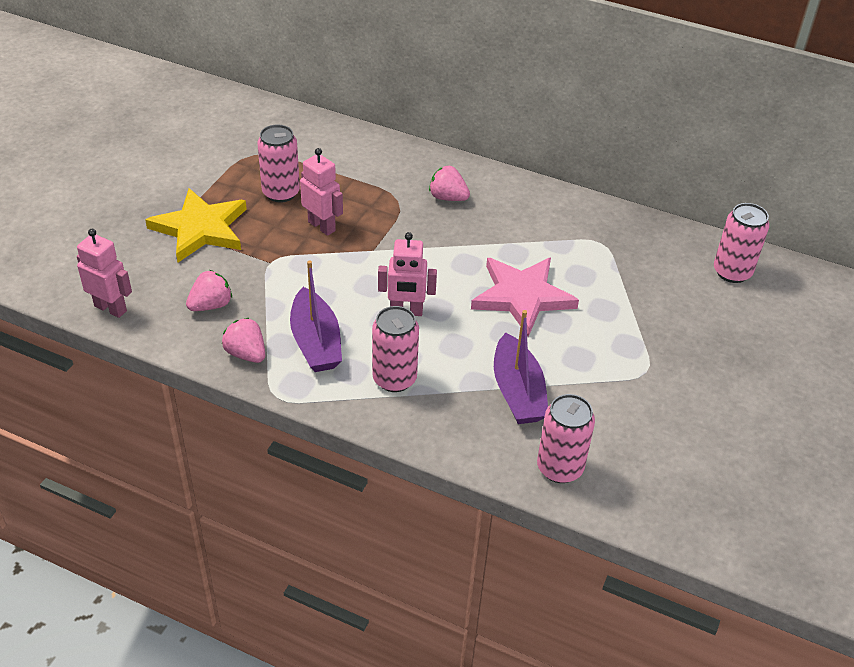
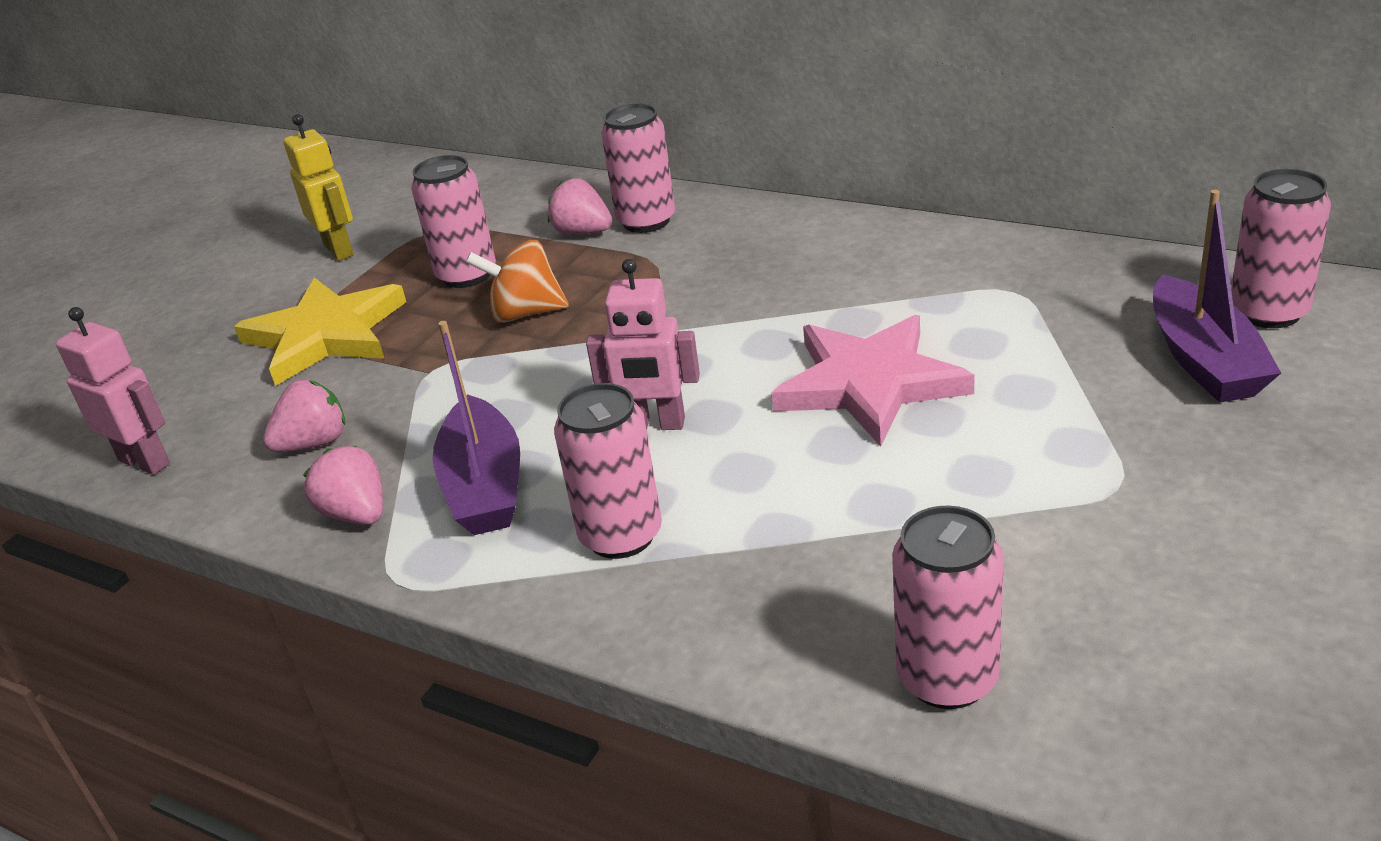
camera: 10 degrees right, 10 degrees down
(194, 162) = (339, 250): none -> yellow robot
(322, 226) = (525, 313): pink robot -> orange spinning top
(387, 164) = (646, 221): none -> pink can
(448, 197) = (743, 254): pink strawberry -> pink strawberry (583, 232)
(517, 392) = (859, 541): purple boat -> purple boat (1204, 360)

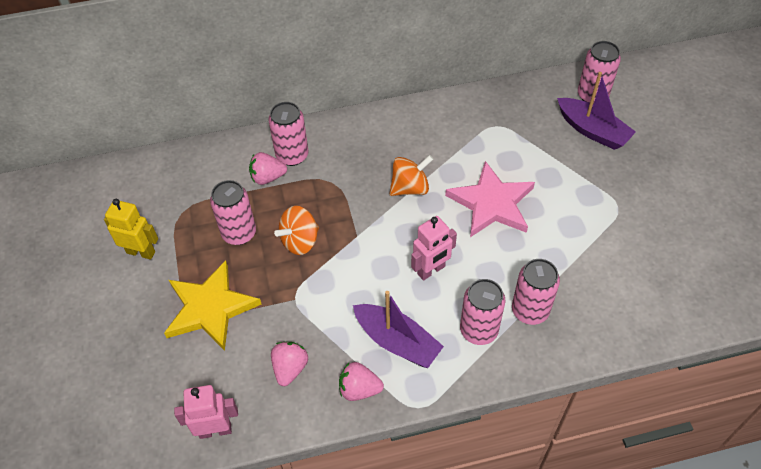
camera: 45 degrees left, 20 degrees up
(761, 315) = (410, 188): none -> orange spinning top
(947, 678) = (641, 317): pink can -> pink can (530, 310)

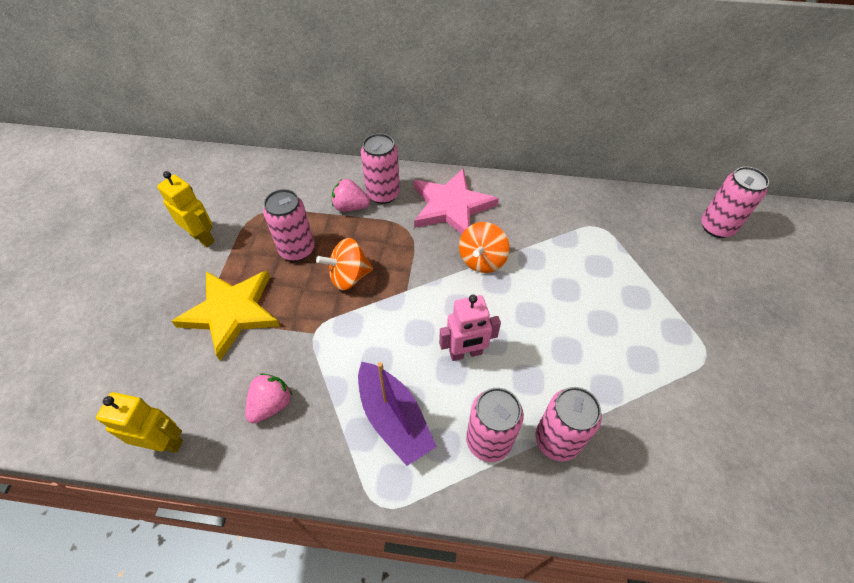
camera: 20 degrees right, 0 degrees up
(215, 430) = (164, 442): pink robot -> yellow robot
(359, 389) = (328, 457): pink strawberry -> none
(410, 188) = (482, 260): orange spinning top -> orange spinning top turned 120 degrees clockwise
(491, 203) = (561, 304): pink star -> pink star (451, 206)
(592, 131) = (704, 263): purple boat -> none

